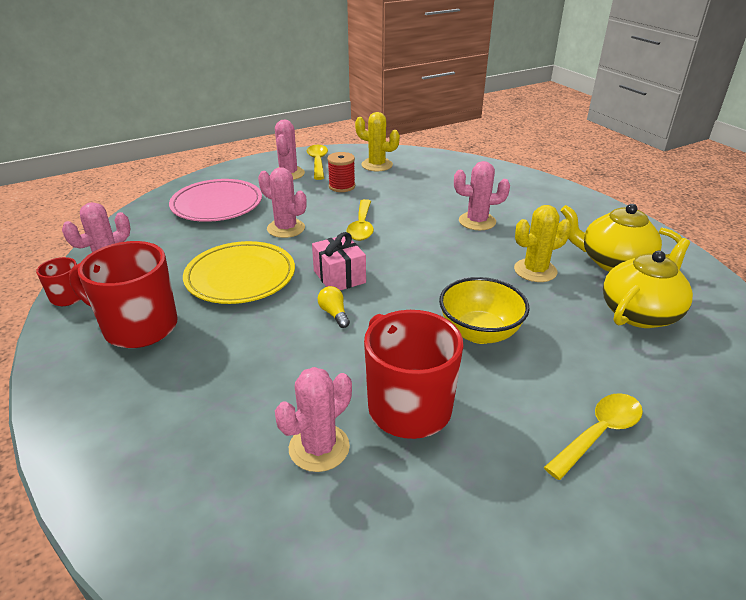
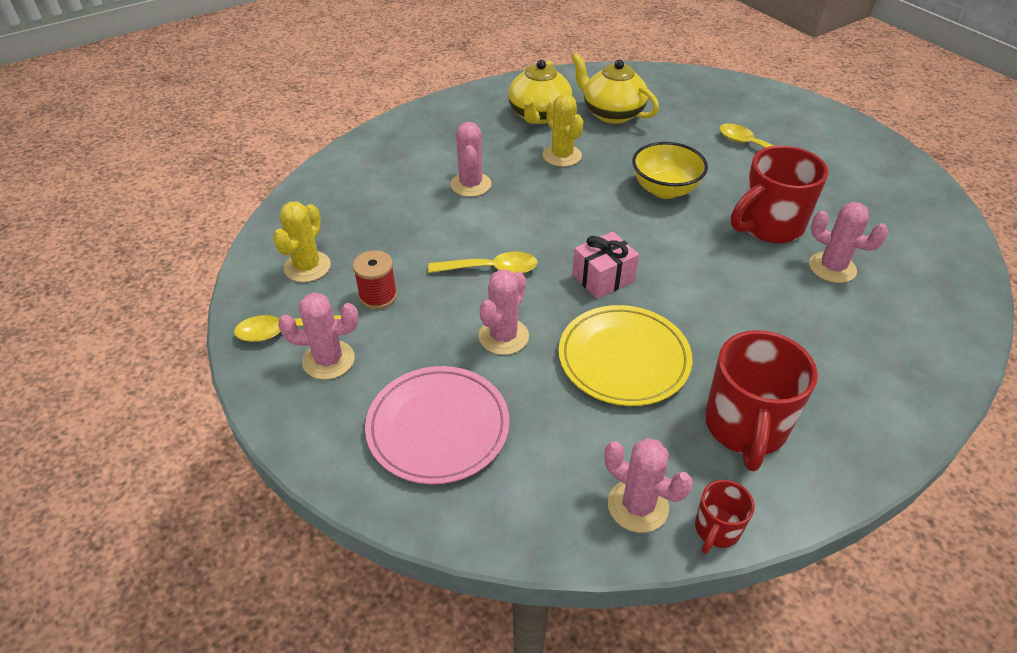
camera: 95 degrees left, 10 degrees up
(334, 314) = (668, 275): yellow light bulb -> none

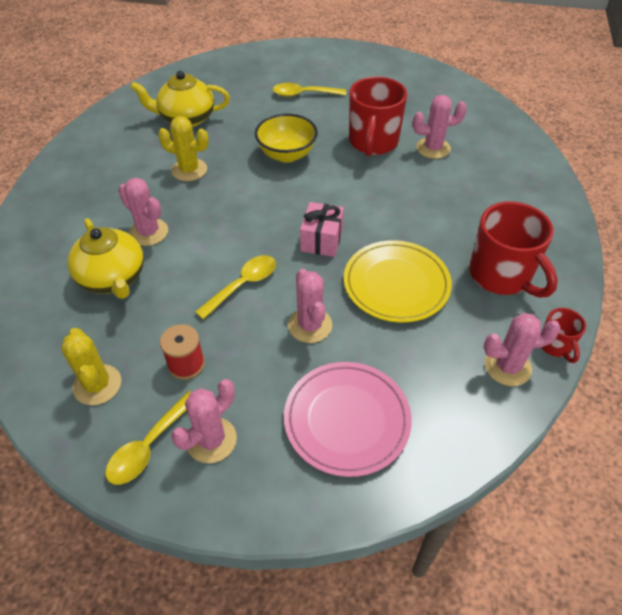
camera: 45 degrees left, 5 degrees up
(539, 115) = (134, 148): yellow teapot -> yellow teapot (113, 278)

